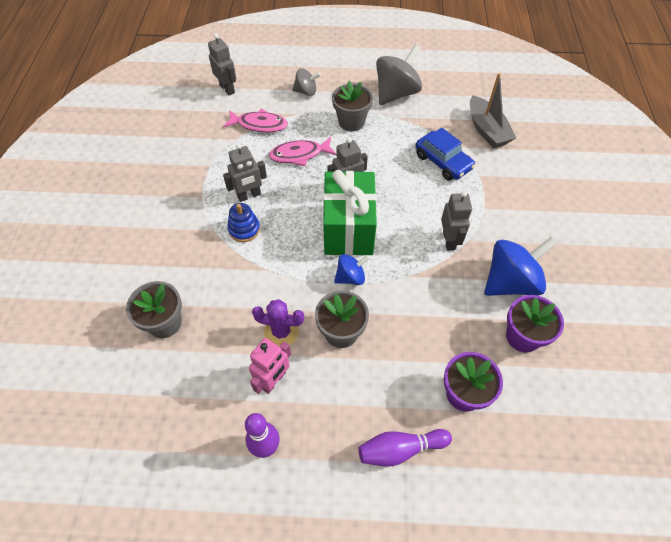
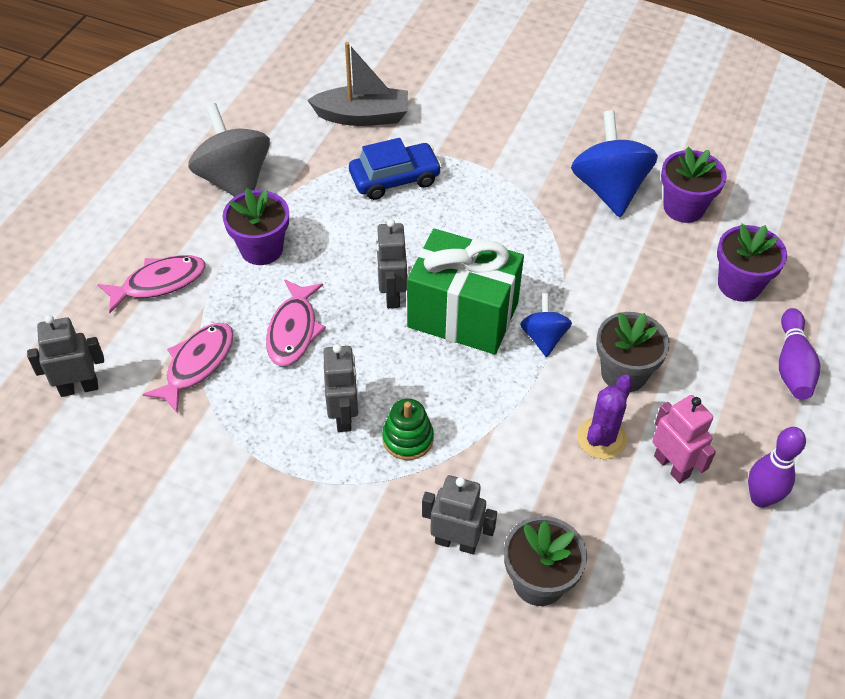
camera: 70 degrees left, 5 degrees down
(244, 229) = (407, 438): blue stacking toy -> green stacking toy
(306, 91) = (159, 283): grey spinning top -> pink fish
(351, 122) = (261, 249): grey flower pot -> purple flower pot
(449, 240) = (526, 220): grey robot -> grey robot (456, 542)

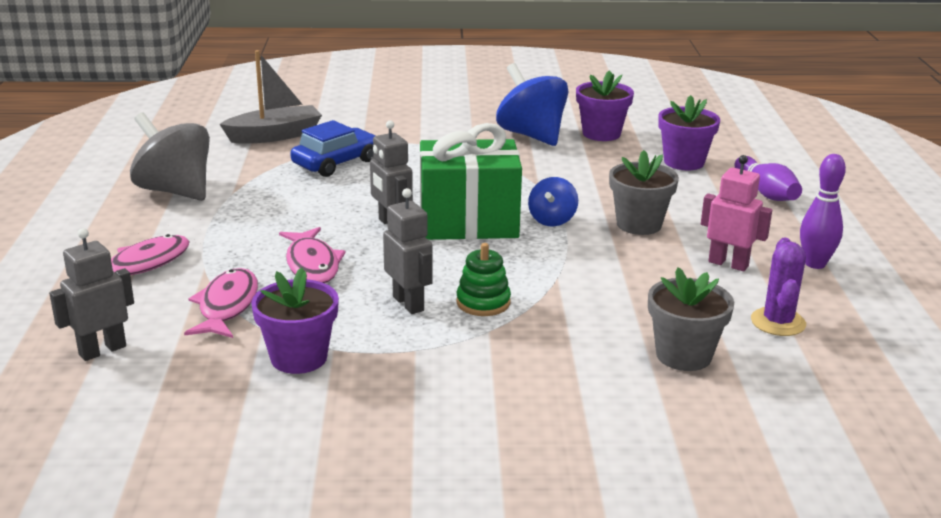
camera: 25 degrees left, 25 degrees down
(261, 249) = (237, 224): purple flower pot -> purple flower pot (299, 358)
(456, 542) = (587, 352): grey robot -> none
(543, 337) = (552, 220): blue spinning top -> blue spinning top turned 135 degrees counterclockwise
(601, 438) = (656, 262): purple cactus -> purple cactus (778, 322)

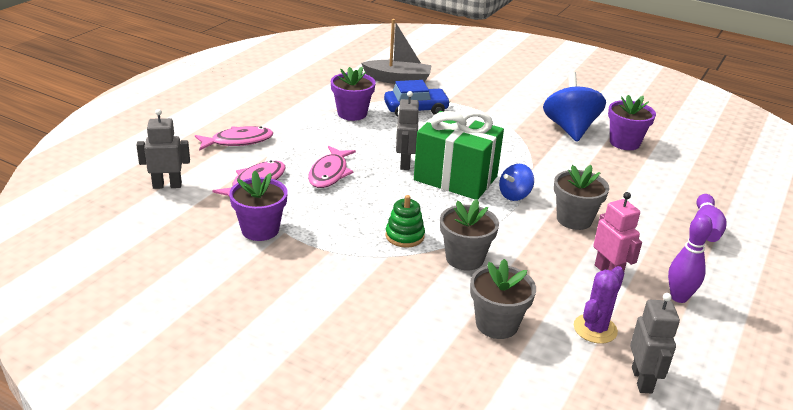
camera: 30 degrees right, 5 degrees up
(175, 191) = (302, 100): grey spinning top -> none
(408, 303) = (358, 219): grey robot -> grey robot (642, 380)
(575, 302) = (464, 258): none -> grey flower pot
(684, 162) = (665, 184): purple flower pot -> purple flower pot (352, 113)

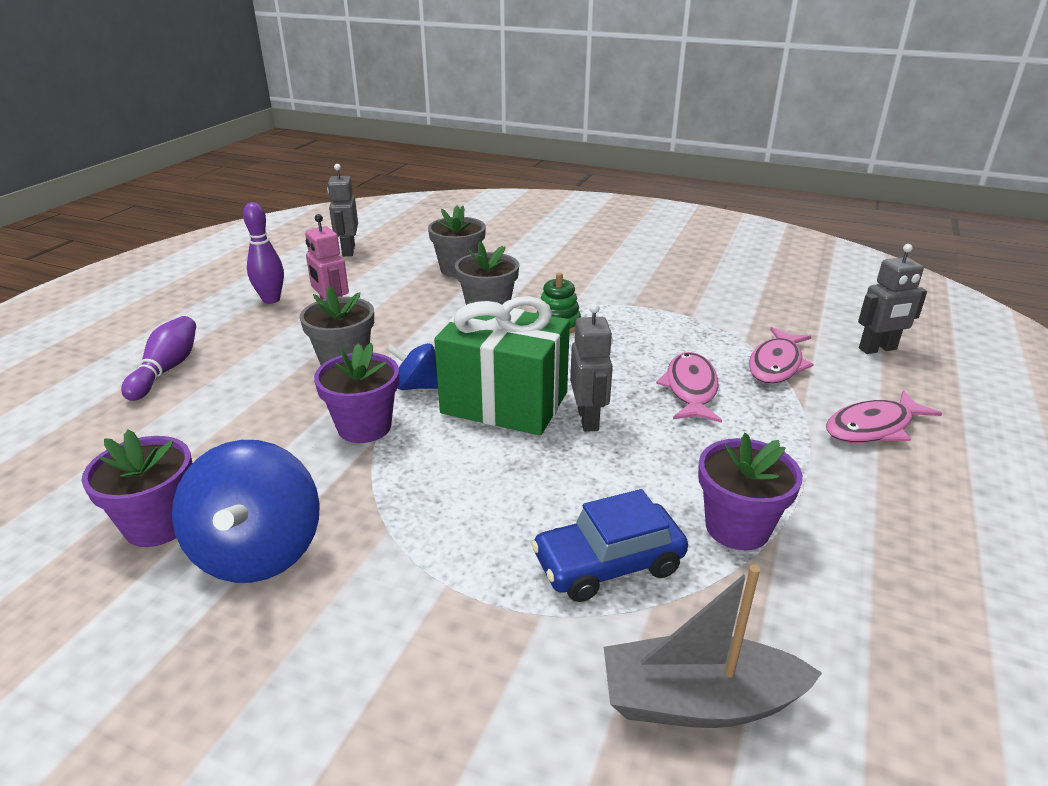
camera: 175 degrees right, 0 degrees up
(260, 230) = (718, 315): purple flower pot -> purple flower pot (364, 427)
(514, 195) = (418, 386): blue spinning top -> blue spinning top turned 120 degrees counterclockwise
(595, 329) = (371, 273): purple cactus -> none

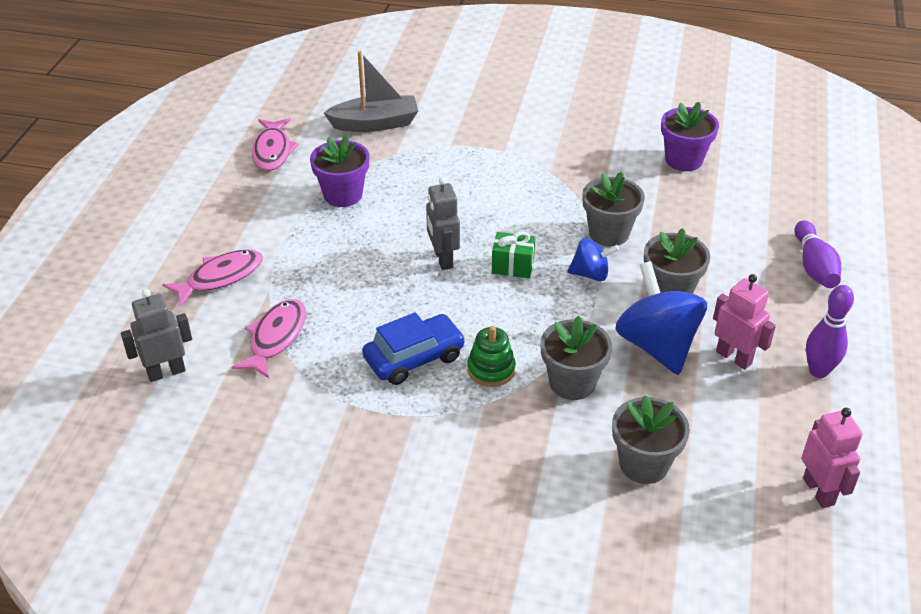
camera: 170 degrees right, 10 degrees up
(258, 552) = (614, 154): blue spinning top -> blue spinning top (657, 345)
(348, 251) = (819, 491): grey robot -> pink robot
(364, 427) = (609, 233): purple flower pot -> grey flower pot
(504, 403) = (512, 266): green gift -> green gift, size x0.44
(608, 564) = (419, 168): blue car -> blue car (414, 358)
(691, 389) = (359, 299): pink fish -> pink fish (272, 151)

